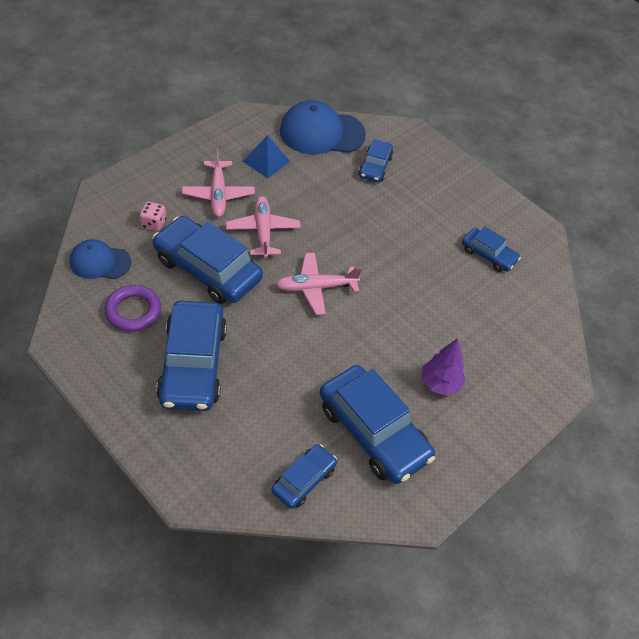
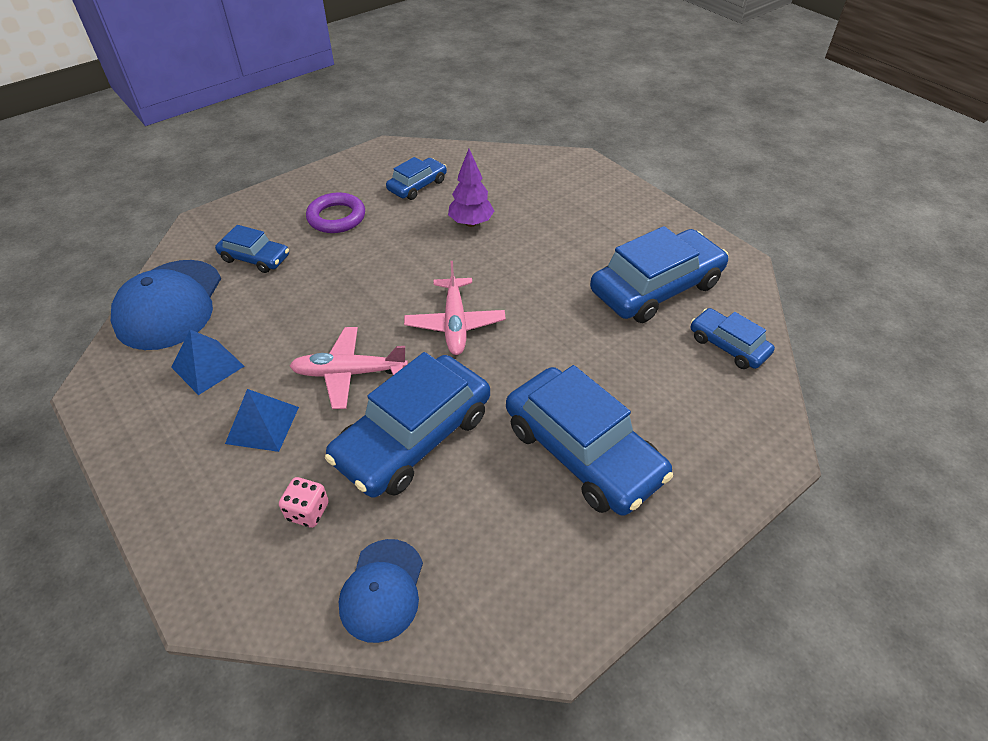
camera: 80 degrees left, 5 degrees down
(133, 311) = (490, 531): purple ring -> purple ring (336, 217)
(193, 364) = (582, 452): blue car -> blue car turned 45 degrees clockwise
(218, 194) = (262, 425): pink plane -> blue pyramid
(440, 383) = (588, 235): purple tree -> purple tree (471, 223)

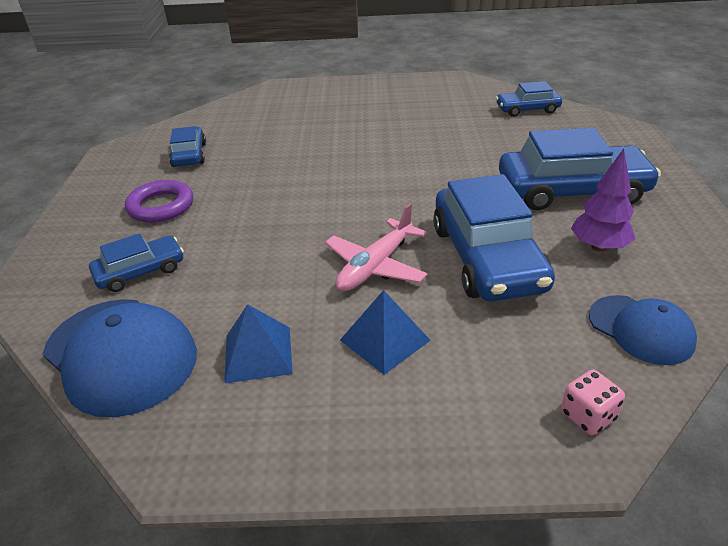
camera: 50 degrees left, 10 degrees down
(308, 511) = (521, 345): pink dice -> pink dice (587, 416)
(455, 323) = (382, 195): pink plane -> none
(471, 223) = (276, 149): purple tree -> purple tree (598, 247)
(656, 288) = (447, 110): blue car -> none

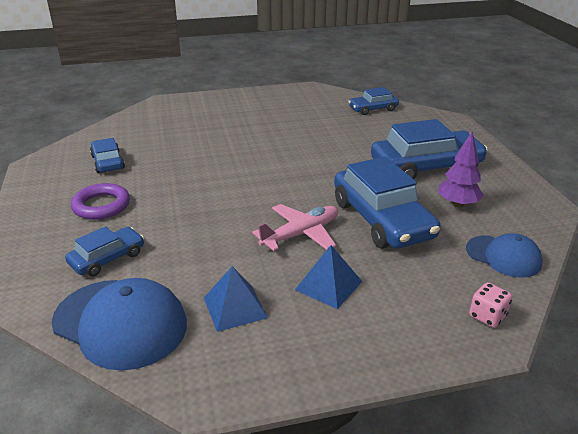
camera: 15 degrees left, 5 degrees down
(375, 266) = (301, 234): pink plane -> pink plane turned 150 degrees counterclockwise

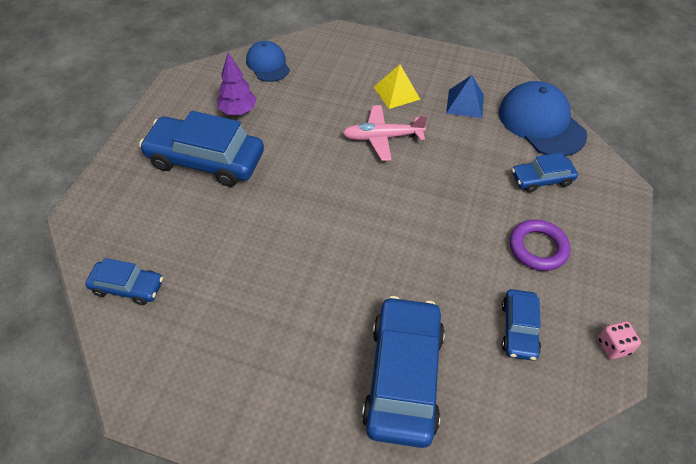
camera: 150 degrees left, 20 degrees up
(328, 285) = (396, 93): blue pyramid -> yellow pyramid
(382, 219) = (310, 123): blue car -> blue car (403, 377)
(487, 316) = (326, 41): pink dice -> pink dice (613, 346)

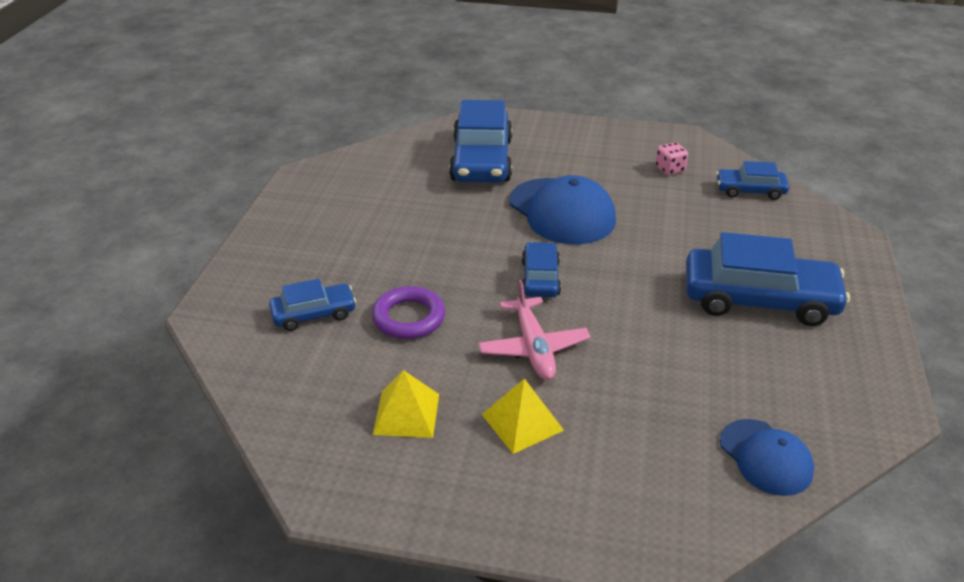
camera: 175 degrees right, 15 degrees down
(238, 111) = (761, 366): purple tree -> none
(382, 137) = (533, 347): pink plane -> pink plane turned 90 degrees clockwise
(465, 103) = (406, 413): blue pyramid -> yellow pyramid
(518, 329) = (377, 190): blue car -> blue car (540, 278)
(538, 248) = (341, 247): purple ring -> purple ring (409, 318)
(541, 123) = (287, 392): blue cap -> blue cap (562, 211)
(613, 346) = (293, 187): pink dice -> pink dice (669, 169)

